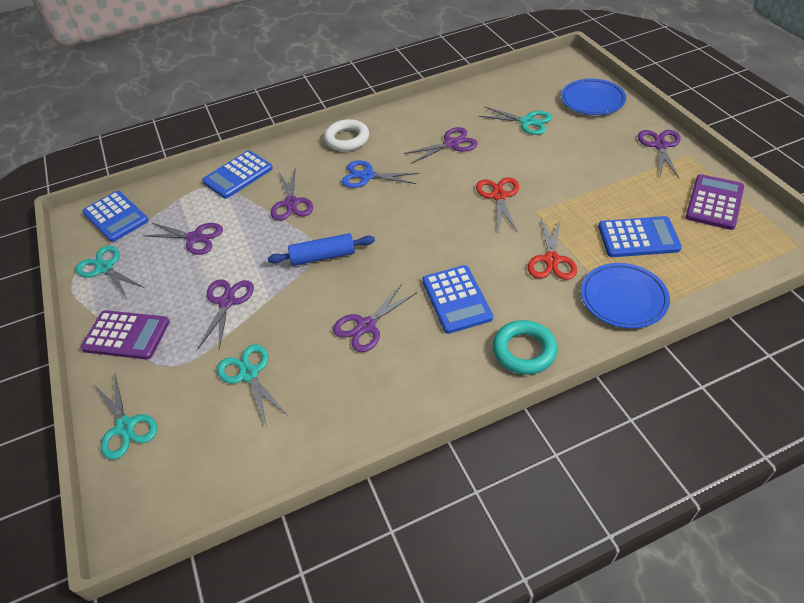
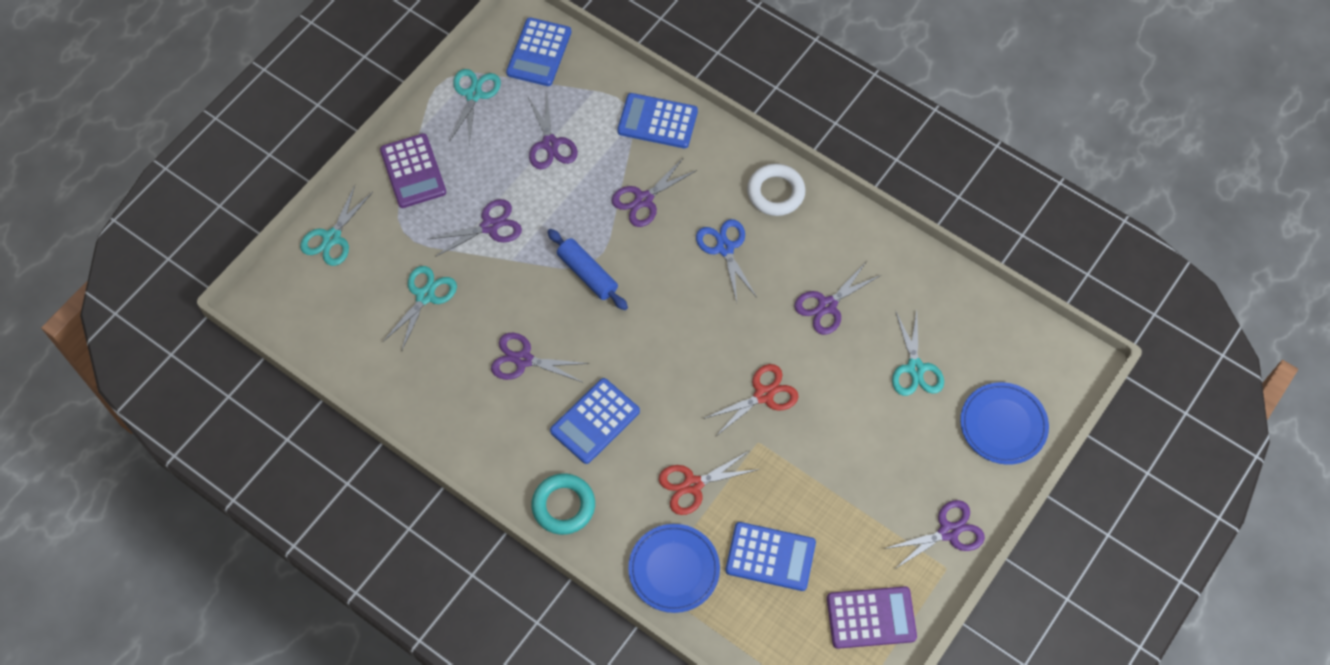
camera: 55 degrees right, 15 degrees up
(451, 144) = (827, 305): purple scissors -> purple scissors turned 105 degrees clockwise
(638, 237) = (770, 556): blue calculator -> blue calculator turned 45 degrees counterclockwise

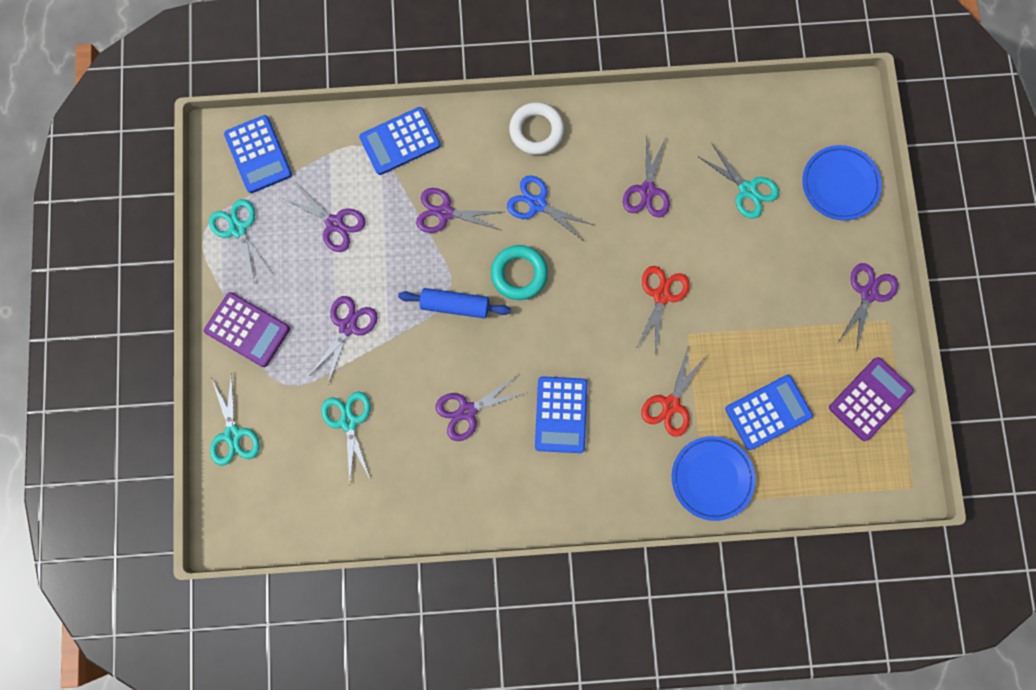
camera: 40 degrees left, 15 degrees up
(563, 506) = (595, 497): turquoise ring -> turquoise ring (519, 274)
(644, 200) = (445, 213): purple scissors -> purple scissors turned 90 degrees clockwise

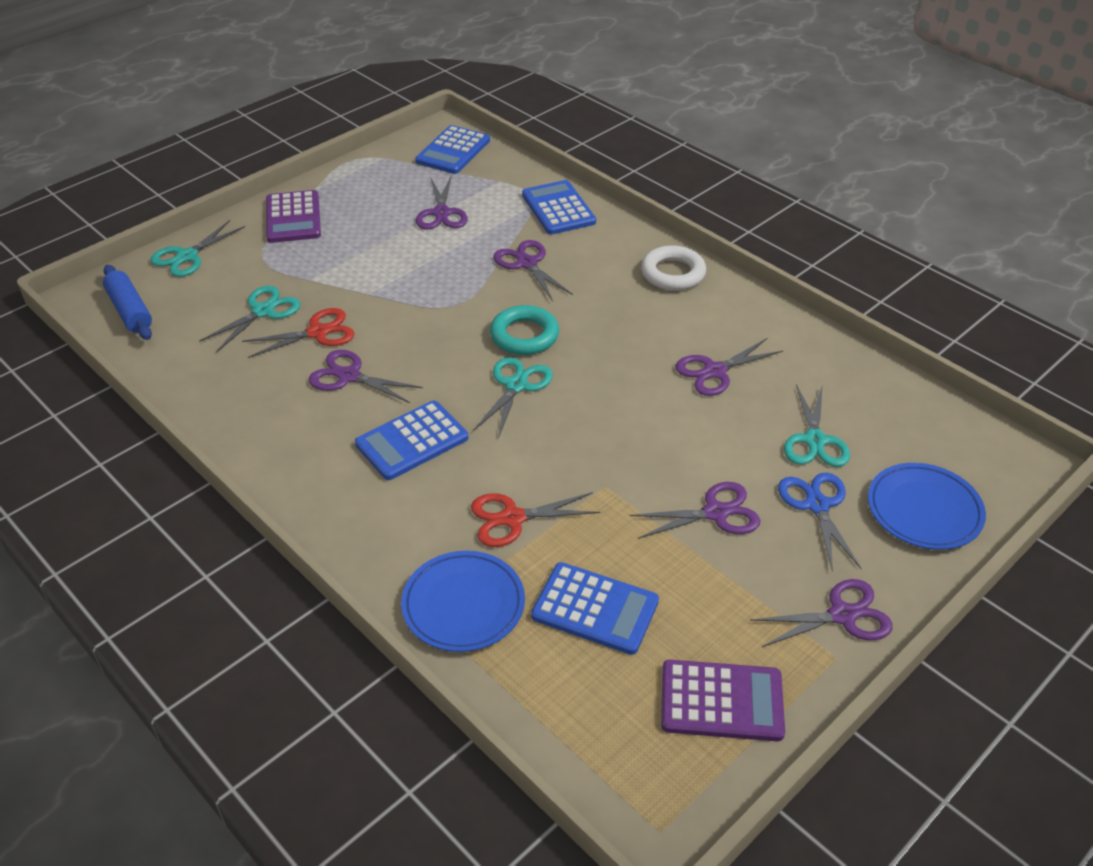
camera: 50 degrees right, 35 degrees down
(238, 229) = (377, 172): turquoise scissors -> turquoise scissors (516, 385)
(348, 326) = (355, 266): purple scissors -> purple scissors (715, 513)
(400, 141) = (558, 208): blue calculator -> blue calculator turned 45 degrees clockwise
(455, 305) = (446, 314): blue rolling pin -> blue rolling pin (130, 311)
(537, 204) = (606, 310): blue scissors -> blue scissors (817, 505)
(661, 295) = (622, 442): red scissors -> red scissors (317, 332)

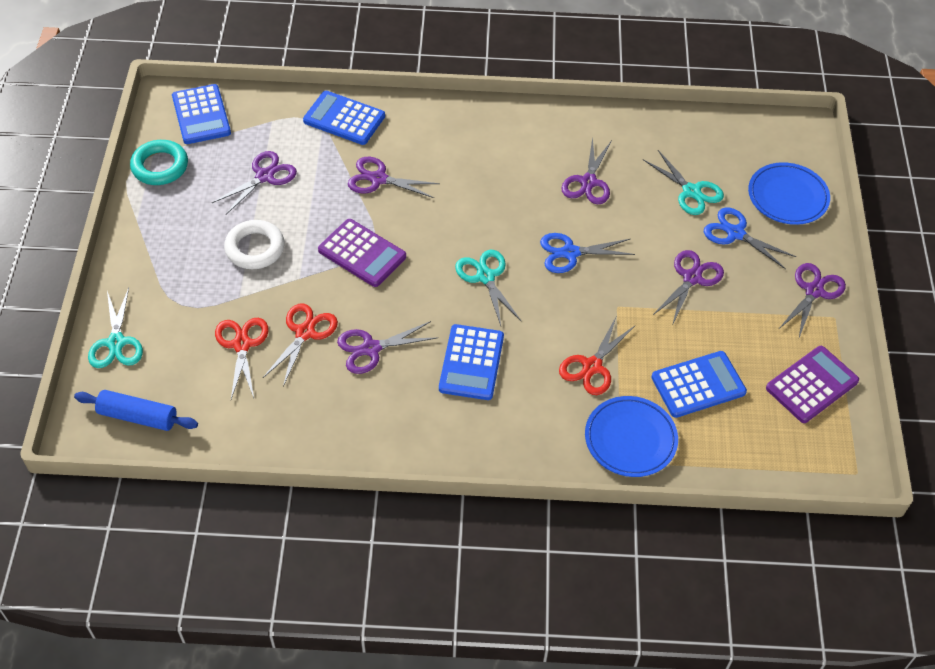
camera: 45 degrees left, 10 degrees up
(263, 311) = (242, 345): turquoise scissors -> red scissors
(293, 218) = (155, 254): purple calculator -> purple calculator (362, 253)
(441, 213) = (264, 176): purple scissors -> purple scissors turned 90 degrees counterclockwise
(524, 335) = (446, 236): turquoise ring -> turquoise ring (160, 166)
(619, 415) = (570, 253): none -> blue scissors
(673, 273) = (482, 124): white ring -> white ring (255, 248)

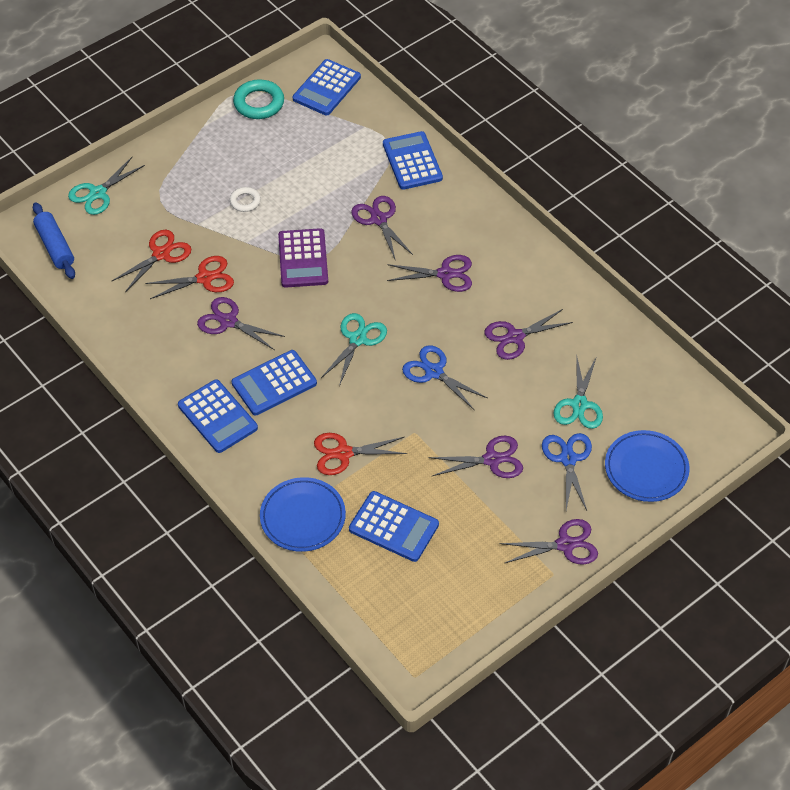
camera: 50 degrees right, 0 degrees up
(255, 248) = (245, 201): white ring -> white ring, size x0.58
(264, 176) = (311, 160): purple scissors -> purple scissors (445, 274)
(465, 426) = (217, 417): none -> blue calculator
(811, 385) = (469, 598): purple calculator -> none

